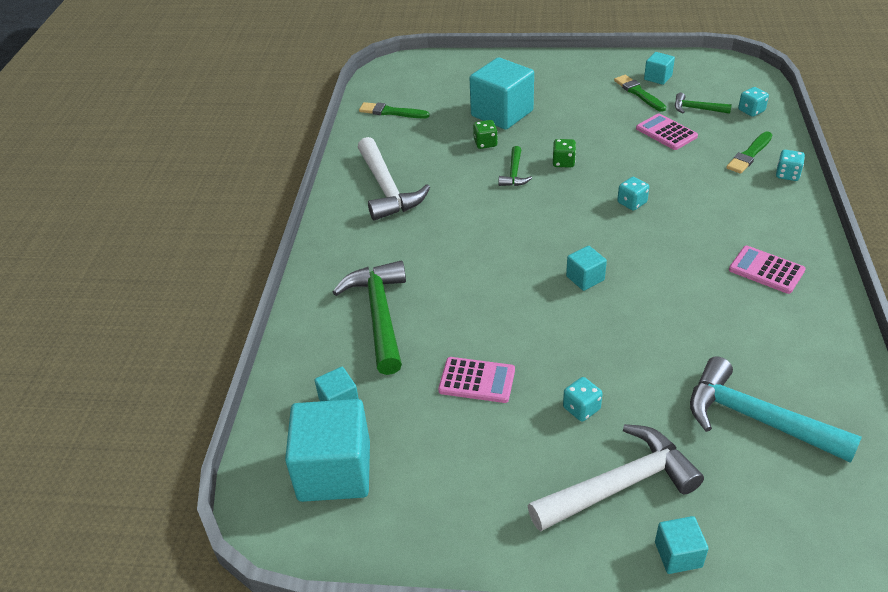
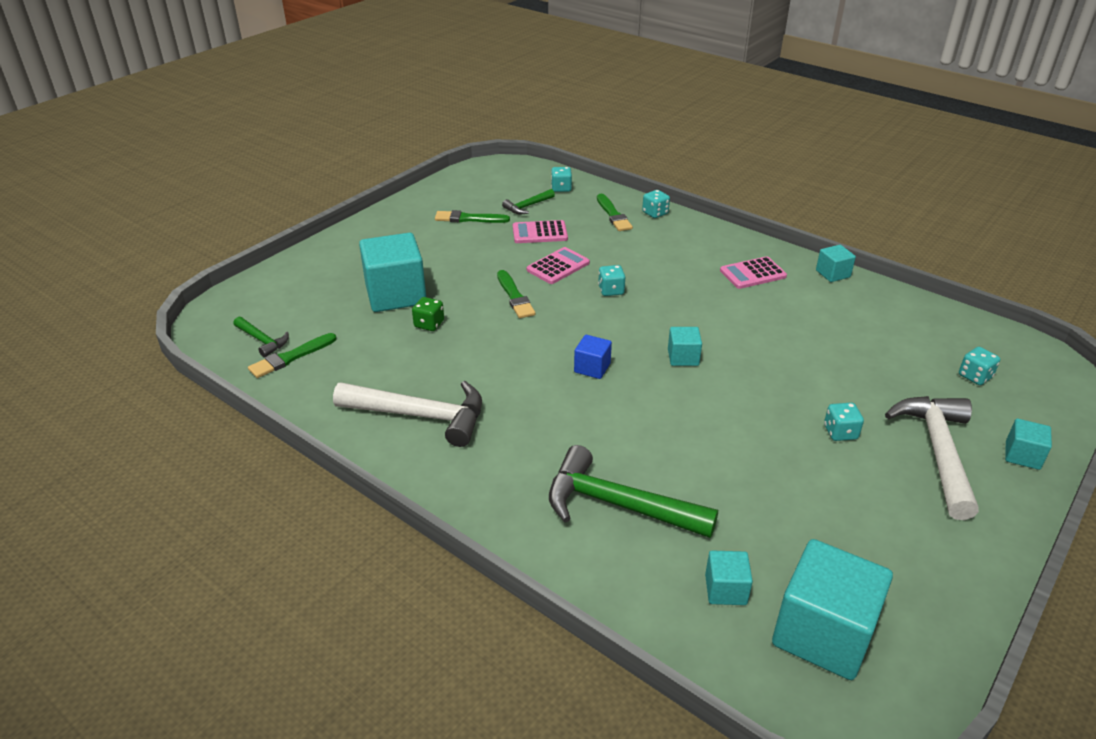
camera: 60 degrees left, 5 degrees down
(477, 380) = (763, 478): pink calculator -> pink calculator (558, 266)
(514, 173) = (496, 329): green hammer -> green hammer (262, 340)
(518, 238) = (592, 368): none -> blue cube
(563, 162) = (515, 297): green dice -> green brush
(658, 77) = (461, 201): turquoise cube -> turquoise cube (832, 274)
(756, 418) = (905, 354): turquoise hammer -> none
(779, 484) = (975, 376): none -> turquoise dice

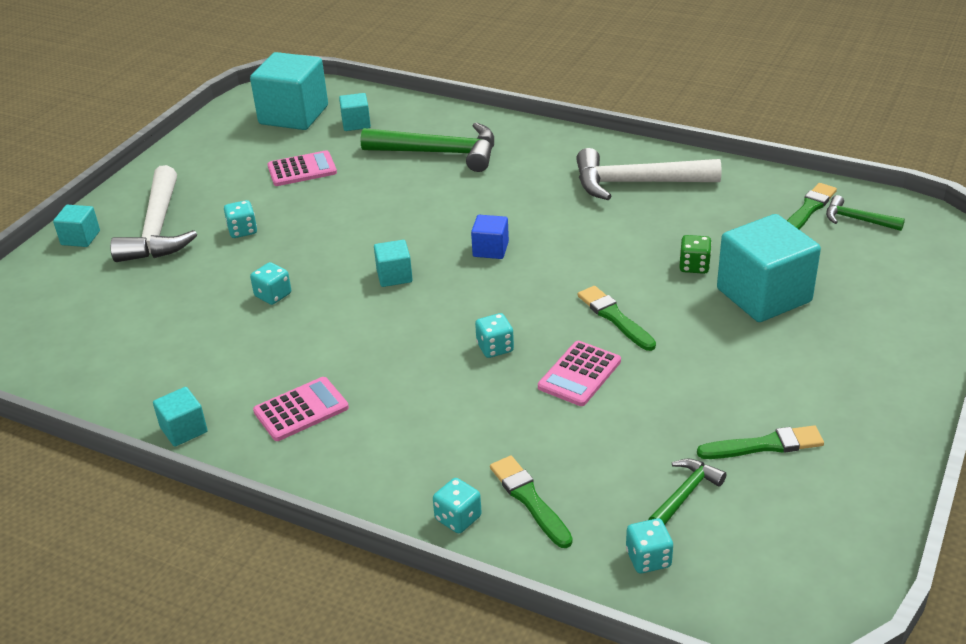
camera: 170 degrees right, 0 degrees up
(540, 233) = (635, 434): pink calculator -> pink calculator (302, 169)
(975, 376) = (74, 307): turquoise dice -> turquoise dice (273, 295)

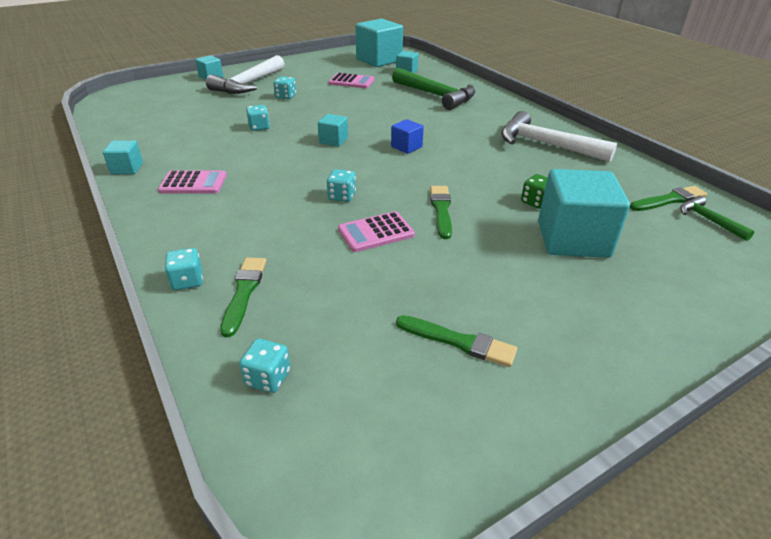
camera: 30 degrees right, 0 degrees up
(685, 494) = (353, 345): green hammer -> none

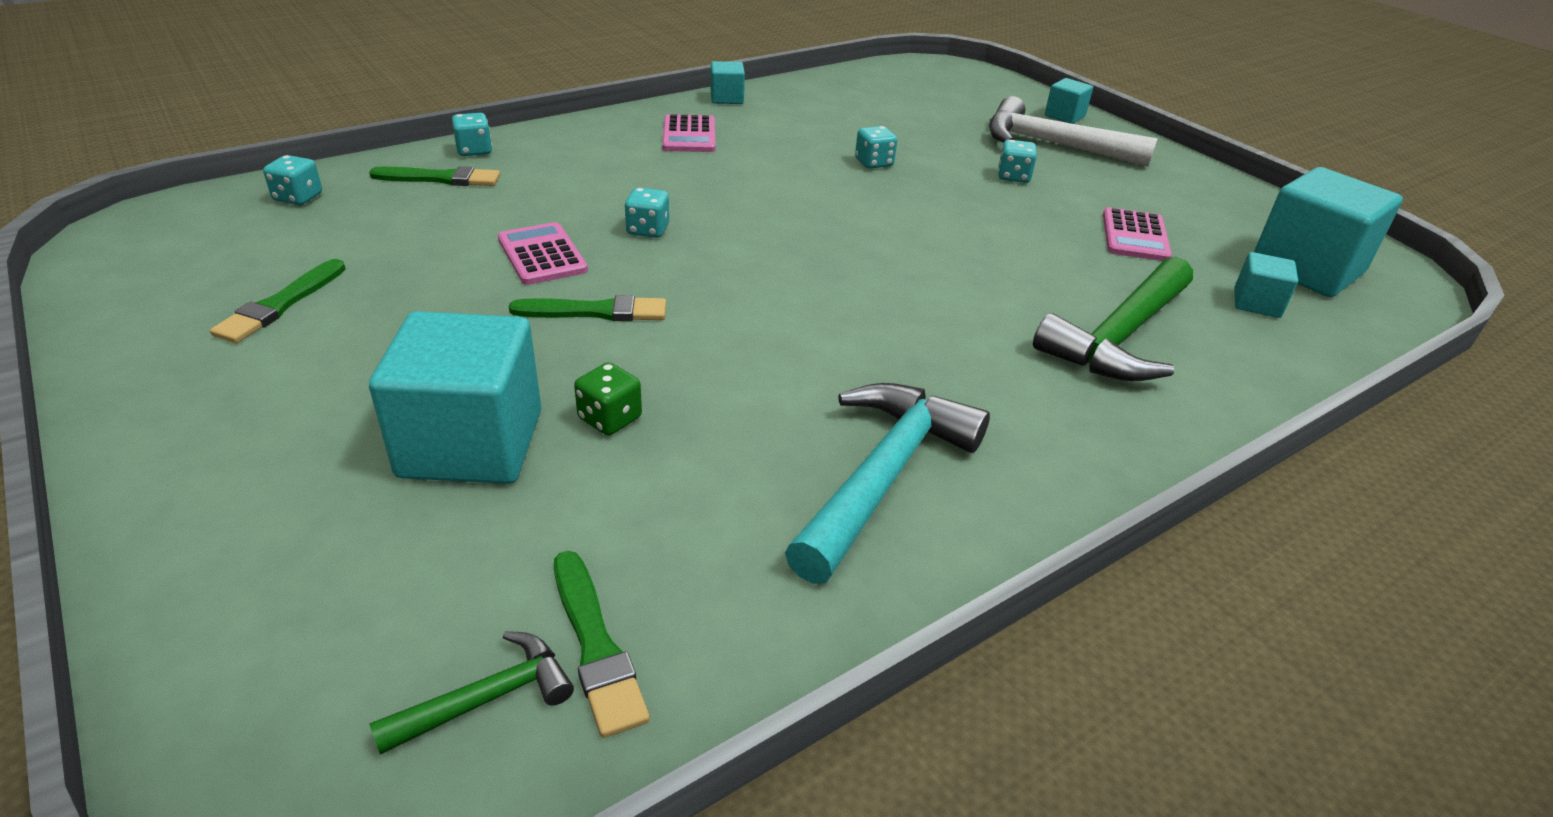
camera: 85 degrees right, 0 degrees up
(333, 140) = (840, 221): turquoise cube -> none
(406, 147) = (829, 288): blue cube -> none
(546, 144) = (883, 476): white hammer -> turquoise hammer

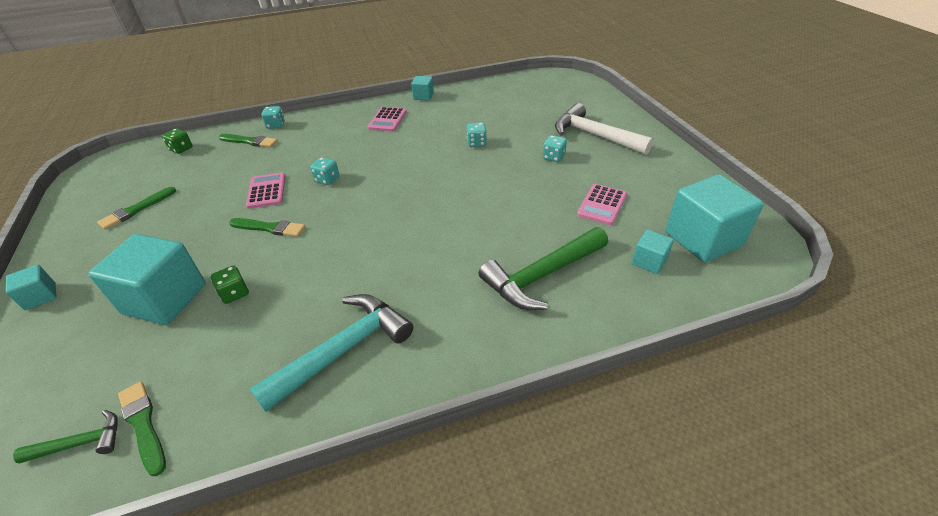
camera: 20 degrees right, 5 degrees up
(298, 197) = (181, 149): turquoise dice -> green dice
(596, 646) = (143, 425): green brush -> green brush turned 150 degrees clockwise
(1064, 116) = (616, 115): turquoise cube -> turquoise cube (40, 296)

